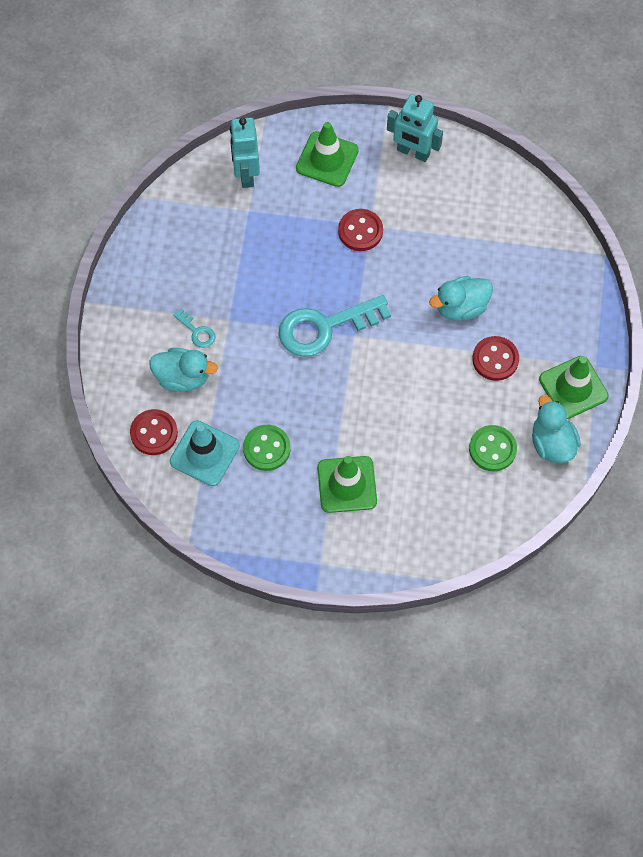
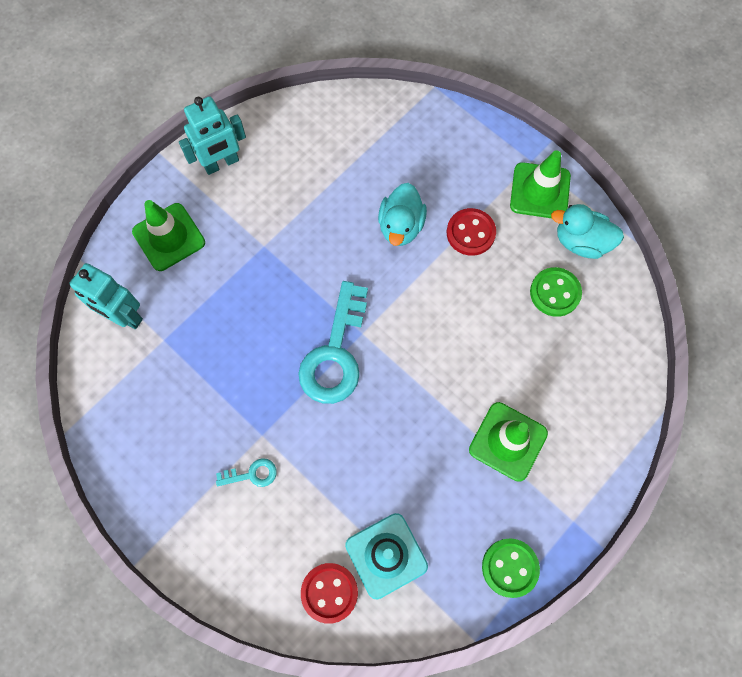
camera: 55 degrees left, 5 degrees up
(183, 377) = (290, 522): turquoise duck -> none
(266, 448) = (421, 491): green button -> green button (510, 567)
(360, 231) = (263, 258): red button -> none

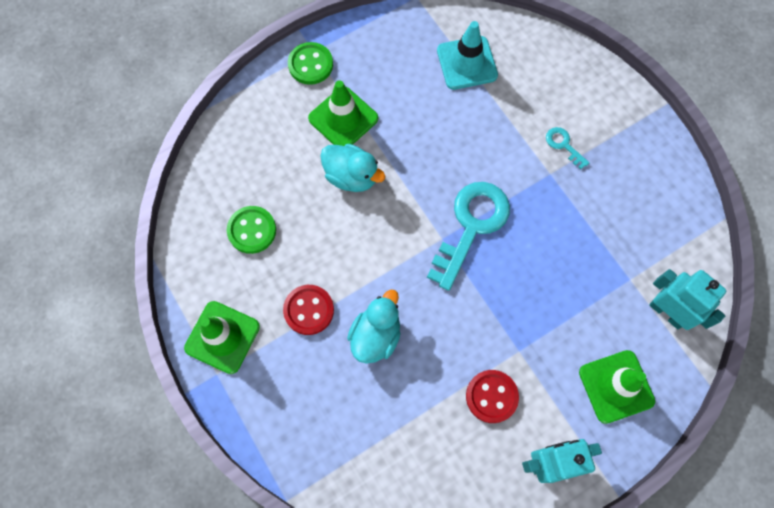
camera: 165 degrees left, 0 degrees up
(252, 474) = (563, 145): turquoise key -> turquoise key turned 45 degrees clockwise
(329, 592) = (516, 50): red button -> red button (491, 396)
(510, 567) = (374, 33): green button -> green button (310, 64)
(581, 242) = (206, 273): turquoise duck -> turquoise duck (351, 176)

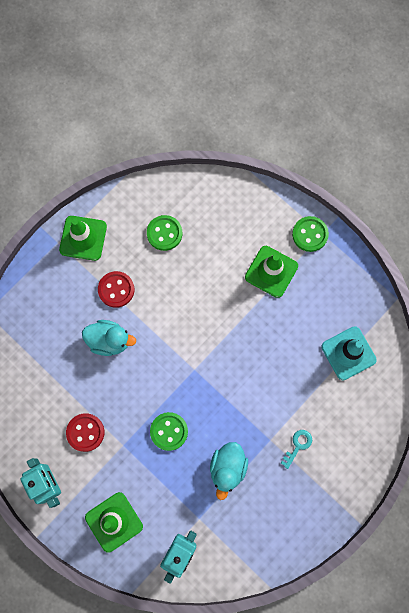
camera: 75 degrees right, 5 degrees up
(351, 176) = (225, 291): turquoise duck -> turquoise duck (227, 468)
(471, 226) = (210, 389): turquoise key -> none
(514, 289) = (169, 431): none -> green button

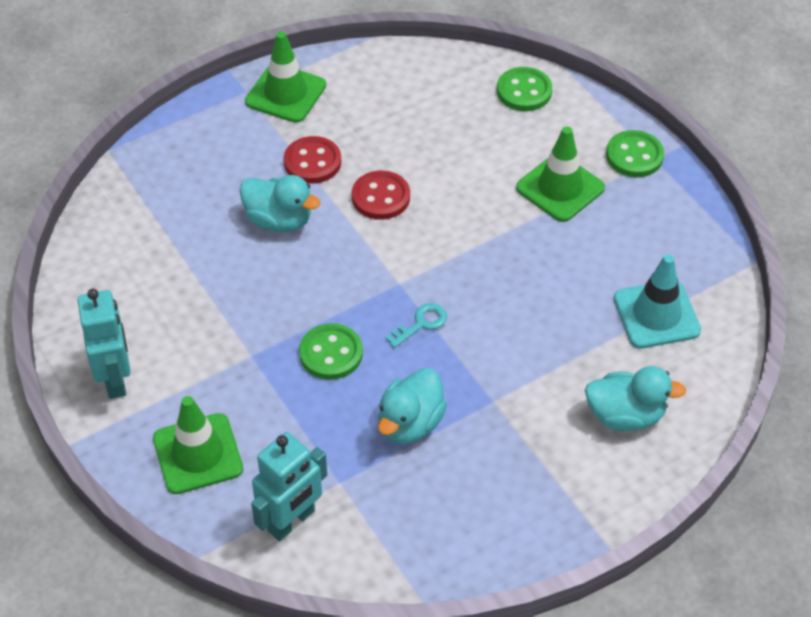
camera: 15 degrees right, 25 degrees down
(85, 432) = (198, 326): red button -> red button (381, 197)
(164, 233) = (409, 111): green button -> green button (524, 91)
(298, 445) = (537, 419): turquoise key -> turquoise key (421, 323)
(346, 430) = (625, 416): none -> turquoise duck

